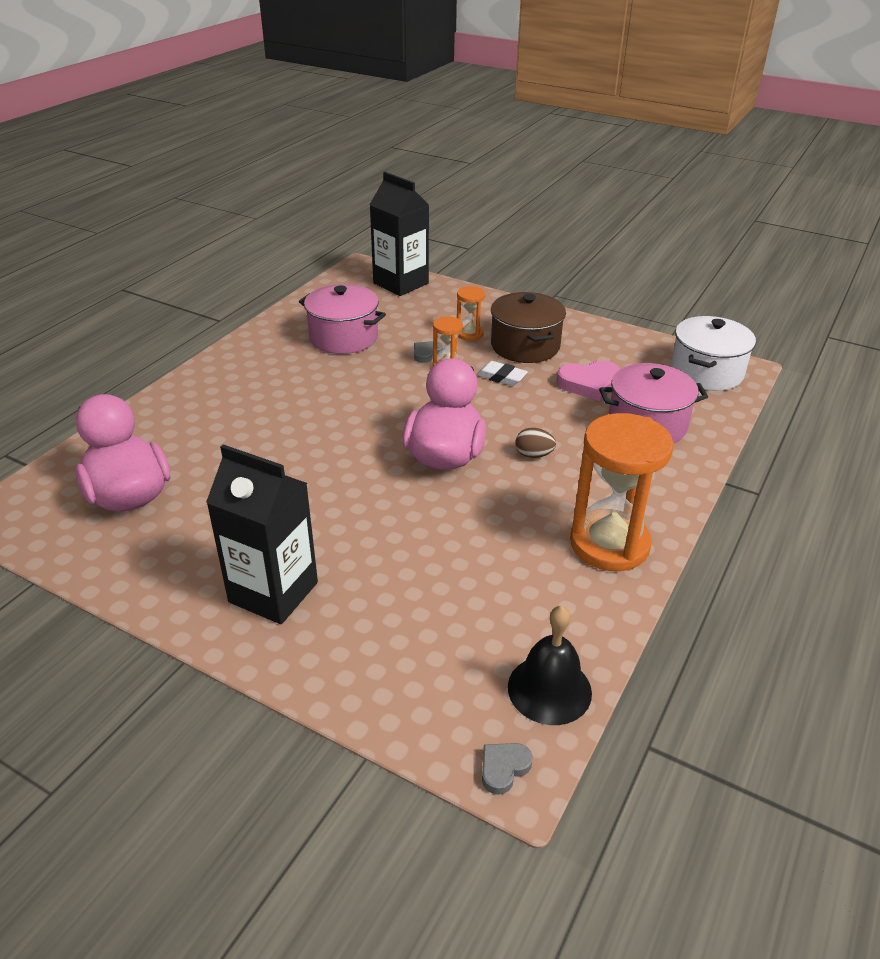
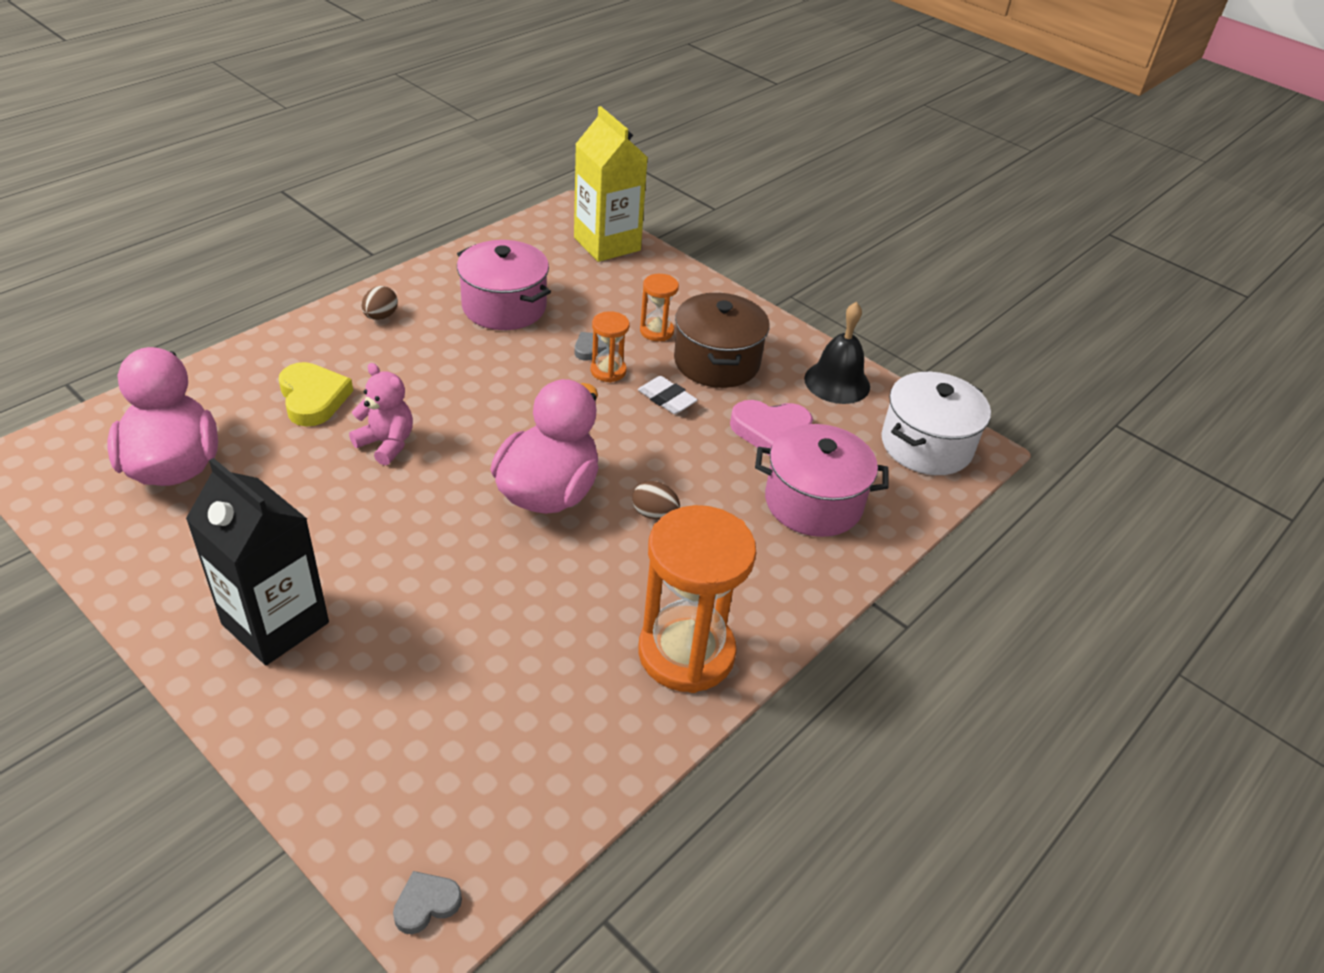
camera: 10 degrees right, 5 degrees up
(223, 426) = (313, 398): none -> yellow heart
(248, 361) = (380, 316): none -> brown egg
(299, 447) = (386, 443): none -> pink teddy bear
(401, 283) = (607, 244): black carton -> yellow carton
(549, 689) = (524, 821): black bell -> black bell (837, 382)

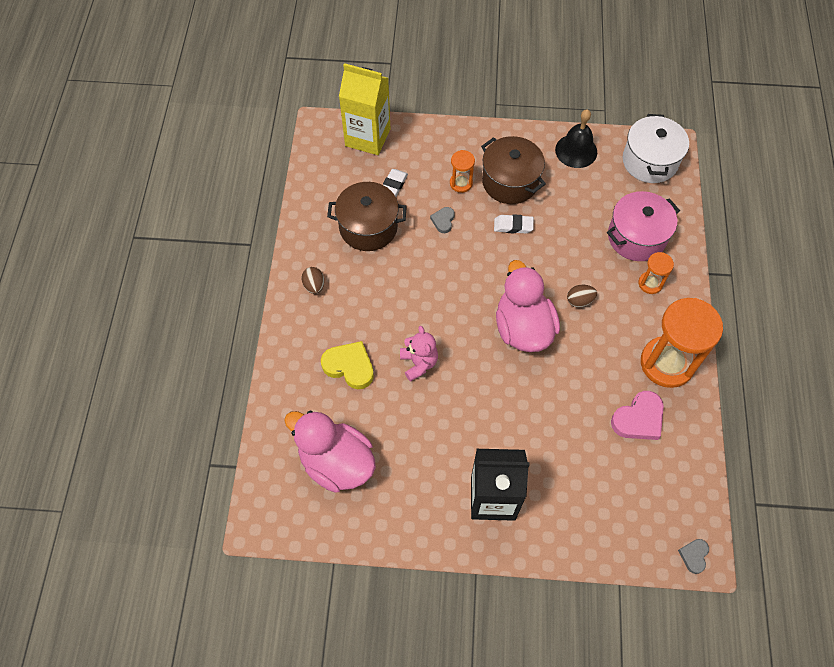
camera: 35 degrees left, 20 degrees up
(386, 443) = (419, 363): pink teddy bear -> pink teddy bear turned 75 degrees clockwise
(504, 307) = (368, 227): pink pot -> brown pot
(579, 292) = (393, 185): none -> white eraser
(608, 371) = (467, 230): orange hourglass -> orange hourglass (650, 283)
(770, 431) = (577, 208): pink heart -> pink heart (638, 419)

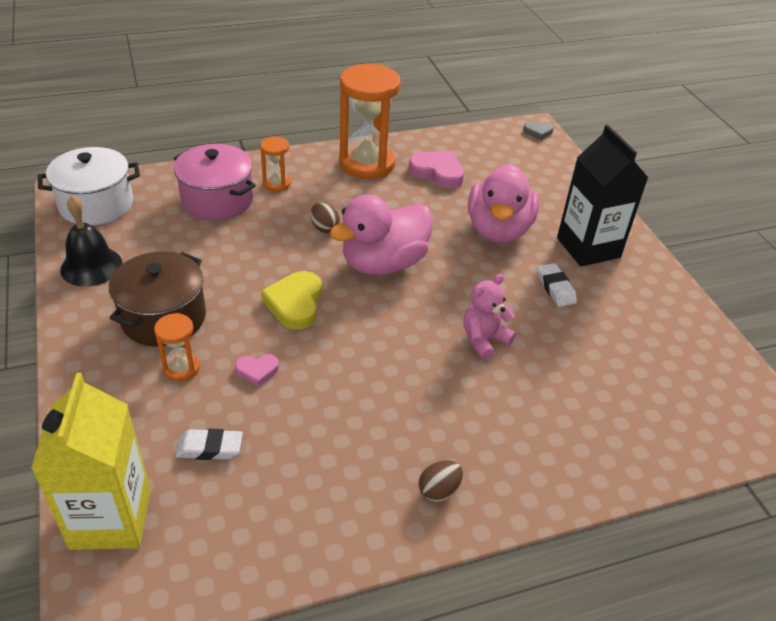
camera: 115 degrees left, 20 degrees down
(336, 462) = (657, 379): pink duck -> pink duck (498, 230)
(349, 366) = (533, 405): yellow heart -> yellow heart (295, 303)
(368, 227) = (303, 456): brown pot -> none
(443, 221) = (257, 371): grey heart -> pink heart
(513, 226) = (239, 300): white eraser -> white eraser (555, 288)

